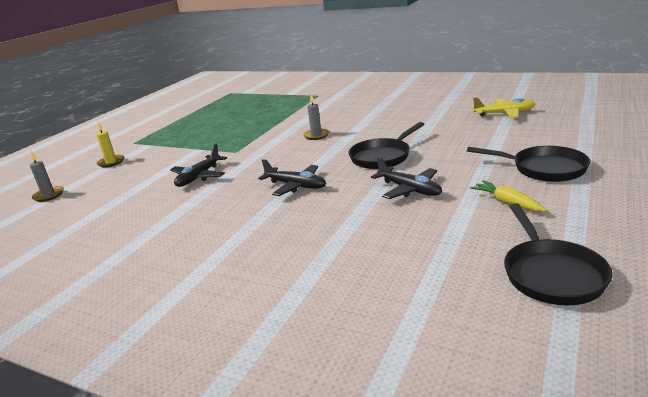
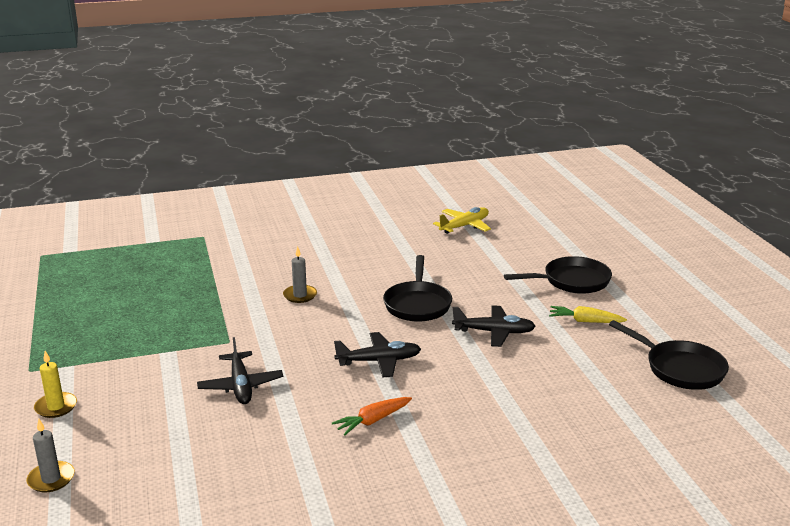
camera: 45 degrees left, 0 degrees up
(228, 222) = (372, 421): none -> orange carrot

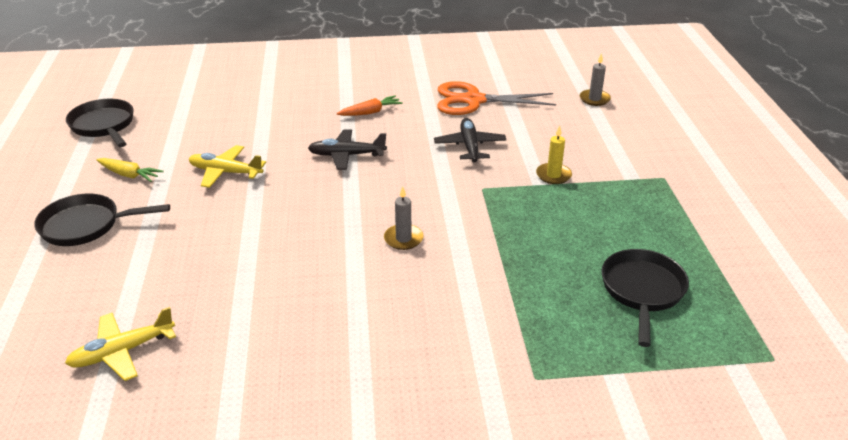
camera: 170 degrees left, 10 degrees up
(56, 407) = (619, 144): yellow candle -> yellow candle (553, 175)
(233, 456) = (473, 100): none -> orange scissors
(417, 304) = (278, 212): black pan -> black pan (642, 291)
(494, 332) = (225, 172): black plane -> yellow plane

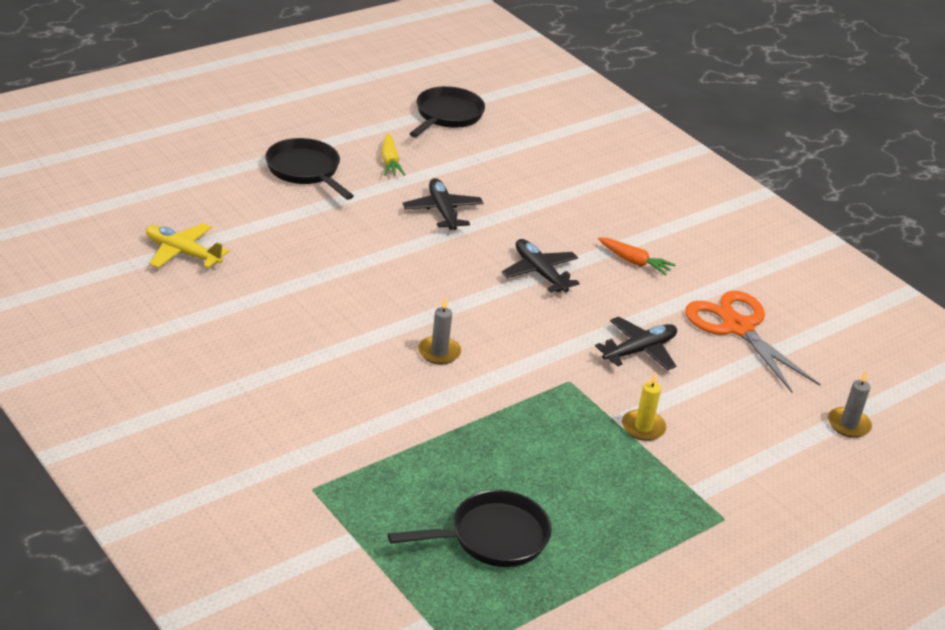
camera: 55 degrees right, 0 degrees up
(225, 172) = (442, 211): yellow plane -> black plane

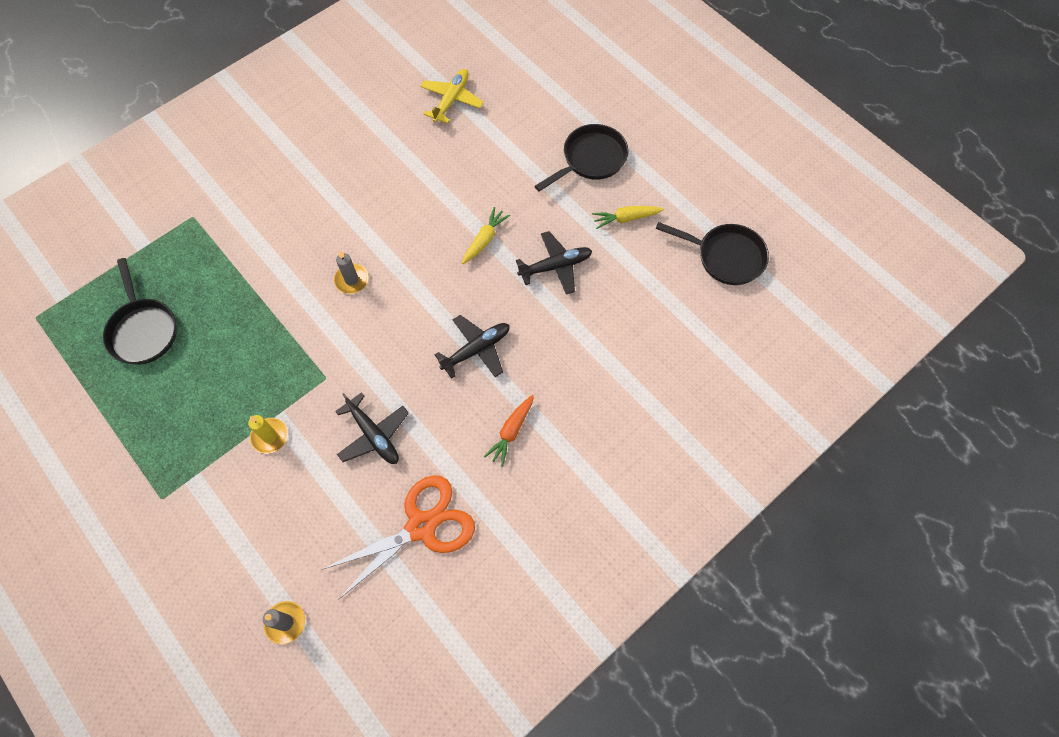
camera: 90 degrees right, 30 degrees up
(399, 252) = (484, 240): none -> yellow carrot

